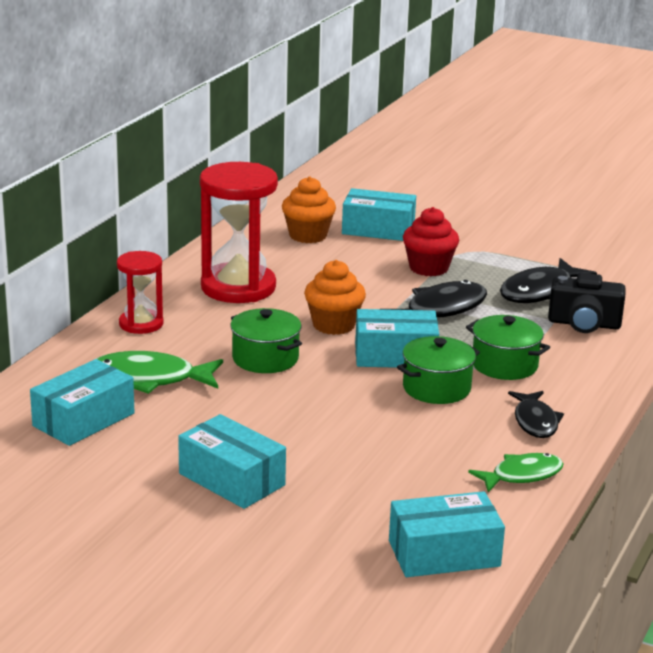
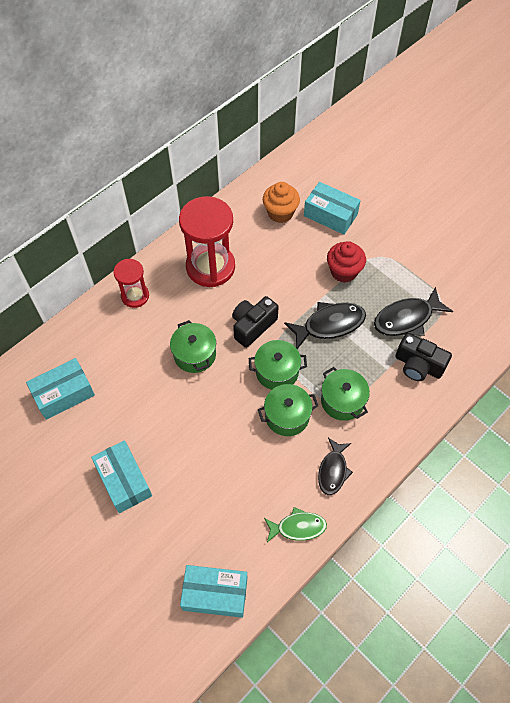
camera: 20 degrees right, 35 degrees up
(149, 379) = (117, 360): green fish -> none
(333, 325) = (252, 326): orange cupcake -> black camera
(395, 355) = (277, 371): turquoise box -> green pot

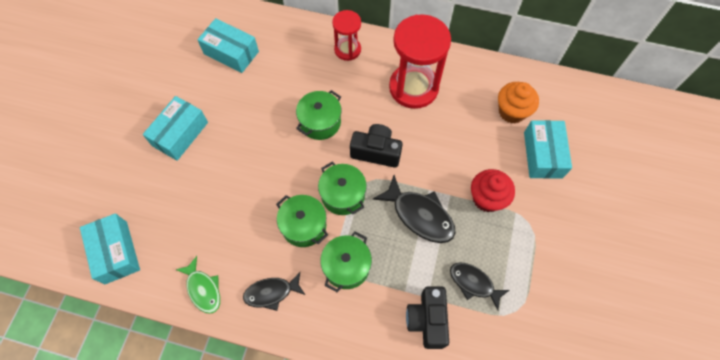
camera: 60 degrees right, 5 degrees up
(406, 318) = (474, 283): black fish -> black fish, size x0.66

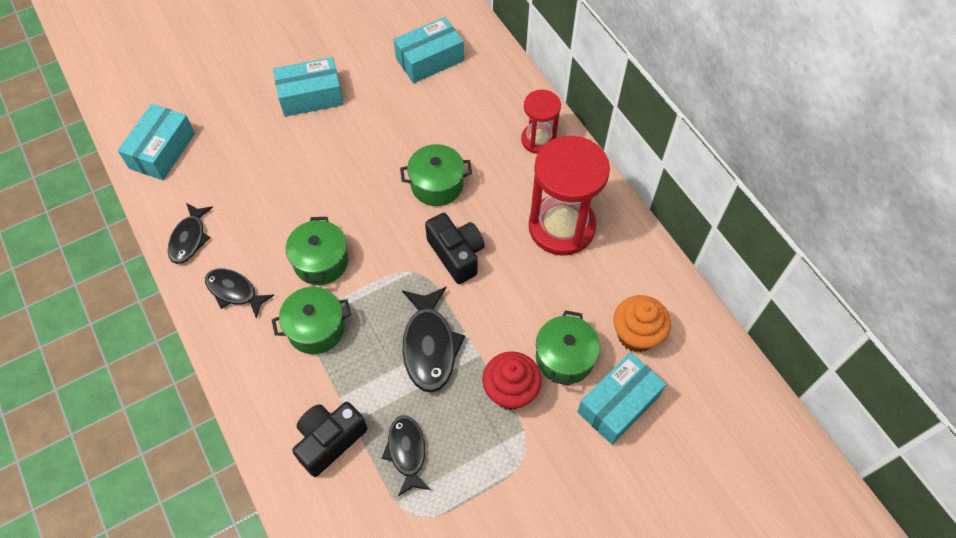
camera: 45 degrees right, 5 degrees down
(203, 289) = (189, 238): green fish -> black fish
(231, 53) = (430, 59): turquoise box -> turquoise box turned 75 degrees clockwise
(343, 195) = (383, 265): green pot -> green pot (564, 357)

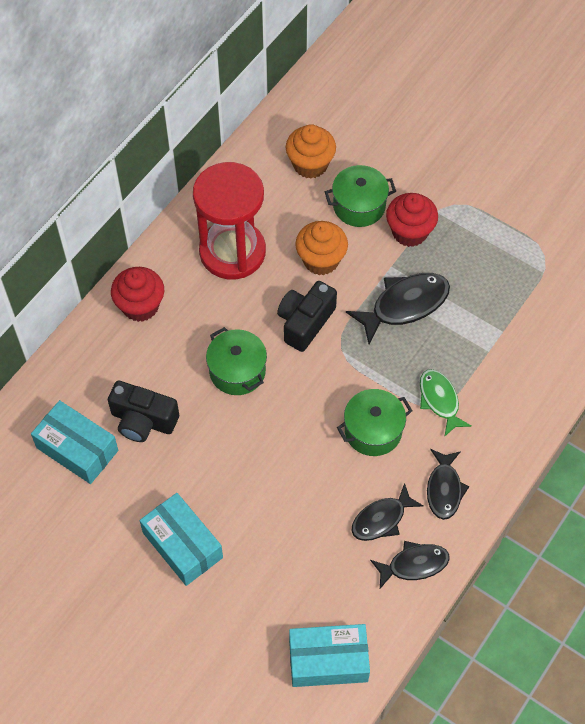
camera: 115 degrees left, 0 degrees up
(316, 328) = (439, 400): green pot -> green fish
(330, 440) = (527, 340): black camera -> black camera (143, 420)
(407, 452) = (502, 282): black fish -> black fish (381, 519)
(517, 295) = (321, 260): none -> orange cupcake
(538, 140) = (140, 306): red hourglass -> red cupcake
(618, 404) = (377, 158): turquoise box -> none

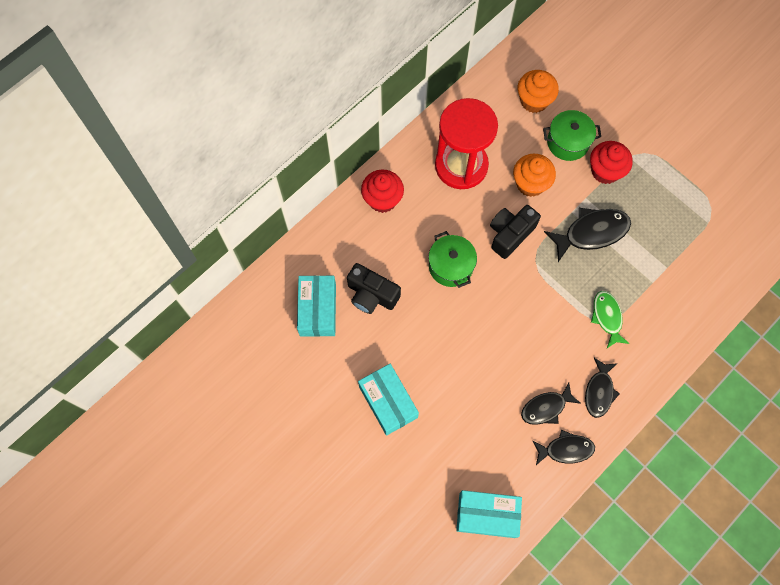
camera: 10 degrees right, 10 degrees up
(77, 449) = (318, 310): turquoise box -> turquoise box turned 45 degrees clockwise
(373, 431) = (550, 334): green pot -> none

